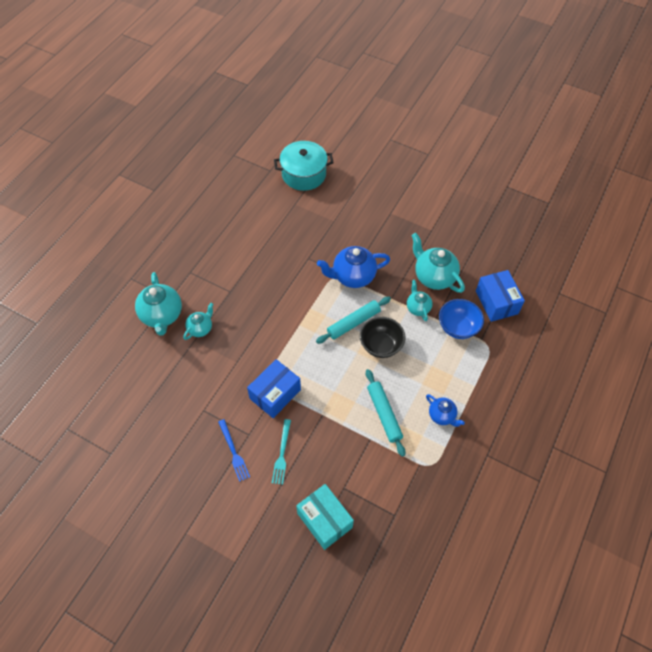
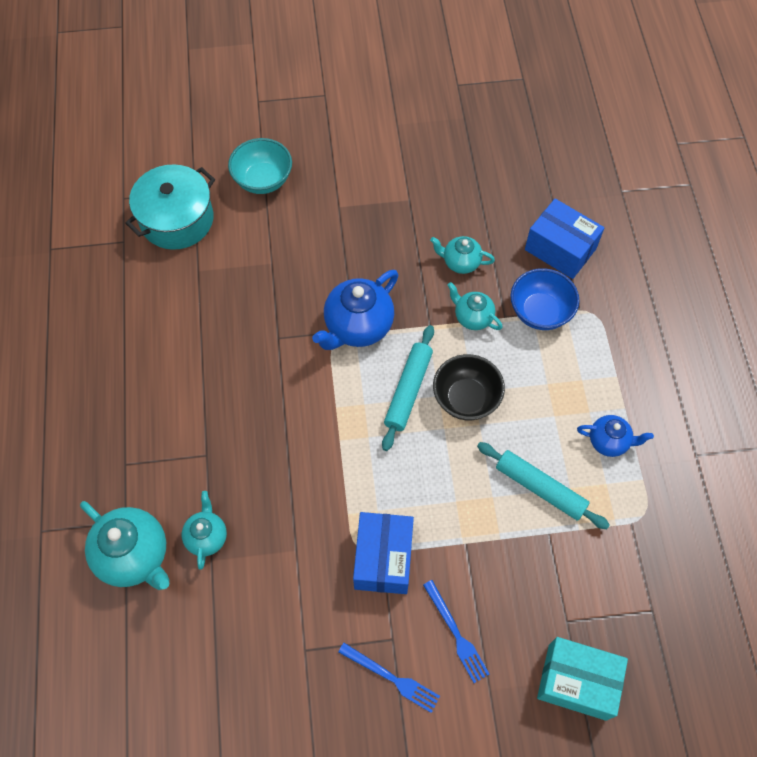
camera: 35 degrees left, 5 degrees up
(282, 454) = (456, 634): turquoise fork -> blue fork
(362, 179) = (263, 180): none -> turquoise bowl
(434, 277) = (460, 262): turquoise teapot -> turquoise teapot, size x0.57

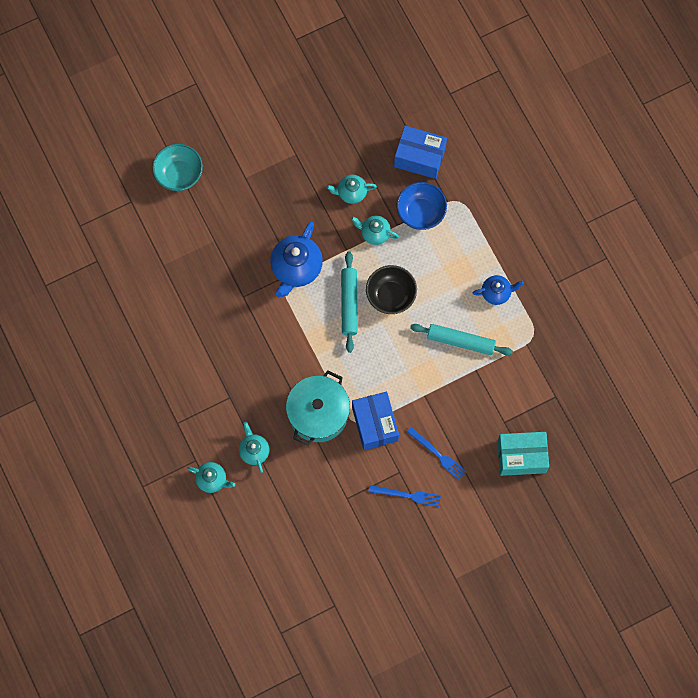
camera: 20 degrees left, 10 degrees up
(134, 556) = (212, 480): turquoise teapot -> turquoise teapot, size x0.57
(177, 219) = (129, 229): turquoise pot -> turquoise pot (318, 413)

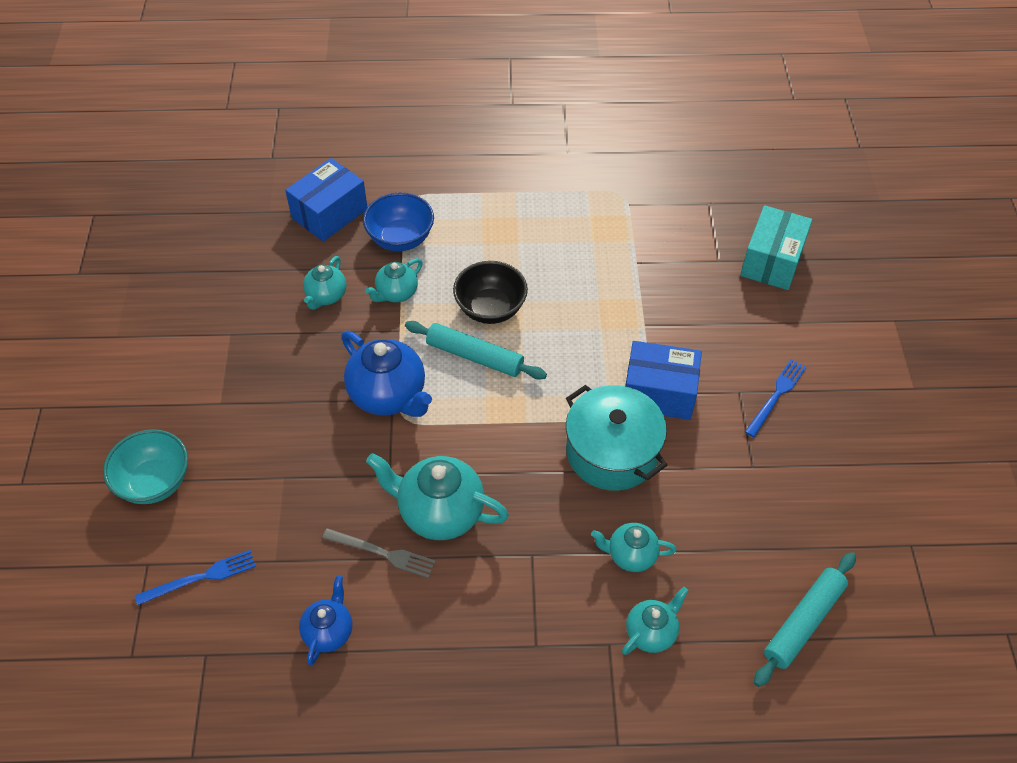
camera: 65 degrees left, 20 degrees down
(193, 318) = (382, 553): none -> grey fork
(232, 336) = (439, 512): none -> turquoise teapot
(438, 454) = (732, 342): blue fork -> blue fork (200, 577)
(460, 341) = (592, 263): turquoise rolling pin -> turquoise rolling pin (803, 622)
(496, 293) = (548, 208): blue teapot -> blue teapot (329, 632)

